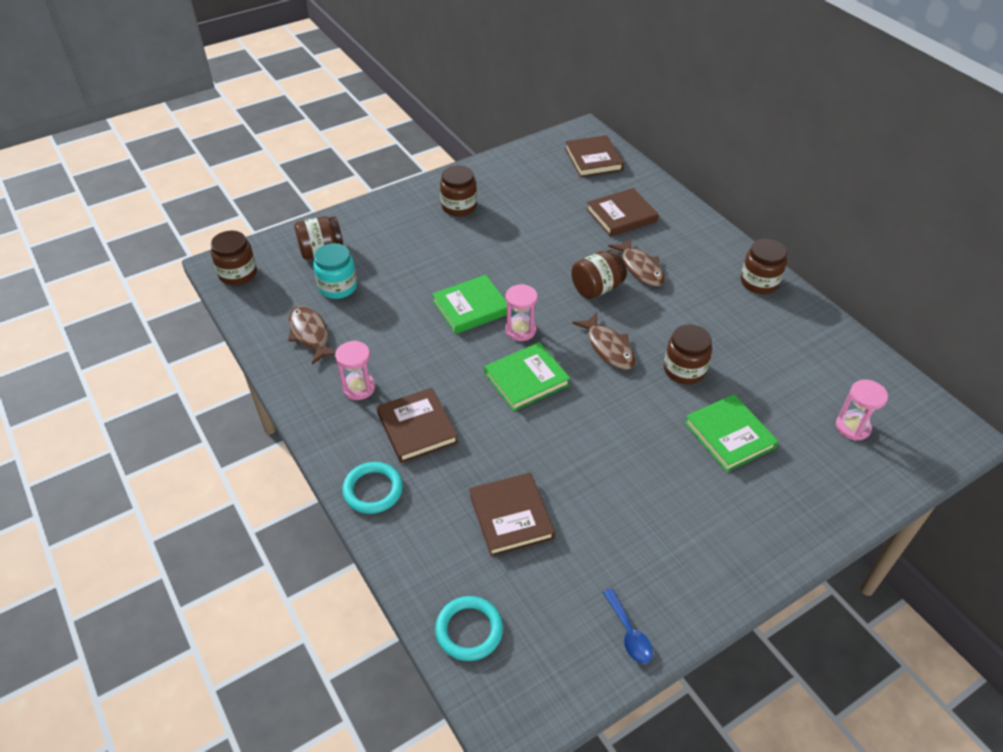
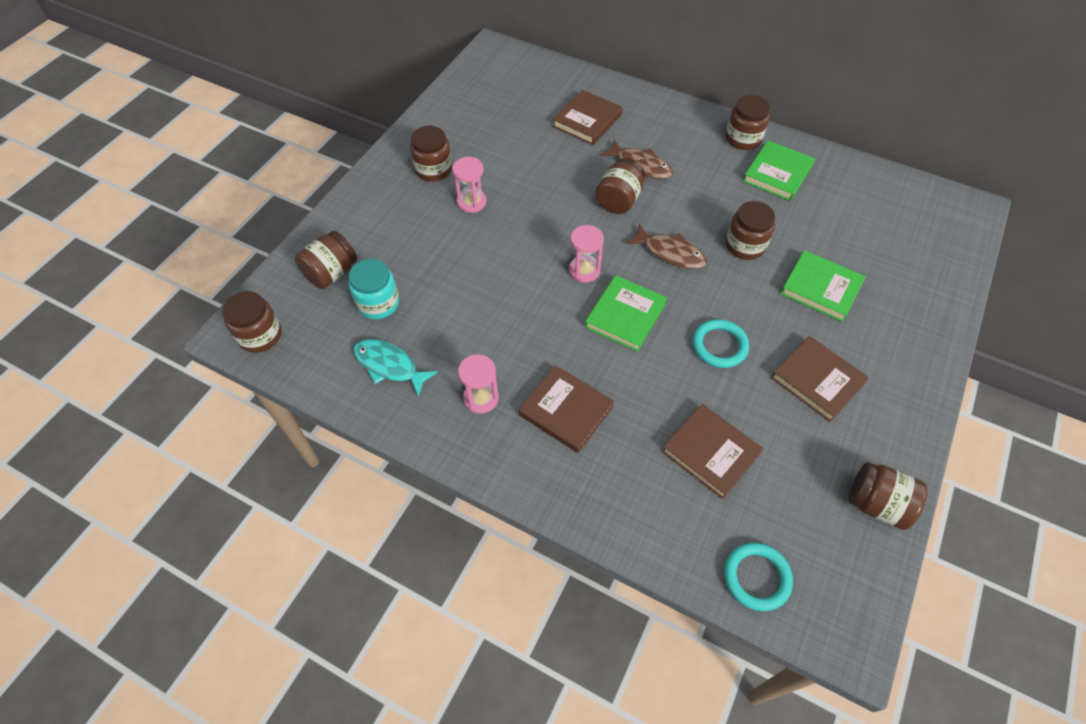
camera: 30 degrees left, 10 degrees up
(310, 334) = (389, 366): brown fish -> turquoise fish
(373, 490) = (574, 493): turquoise ring -> turquoise ring (719, 346)
(471, 307) = (523, 267): green book -> green book (777, 173)
(593, 159) = (521, 74): brown book -> brown book (817, 380)
(629, 633) = (876, 504): blue spoon -> brown jar
(852, 427) = (900, 237): pink hourglass -> pink hourglass (471, 202)

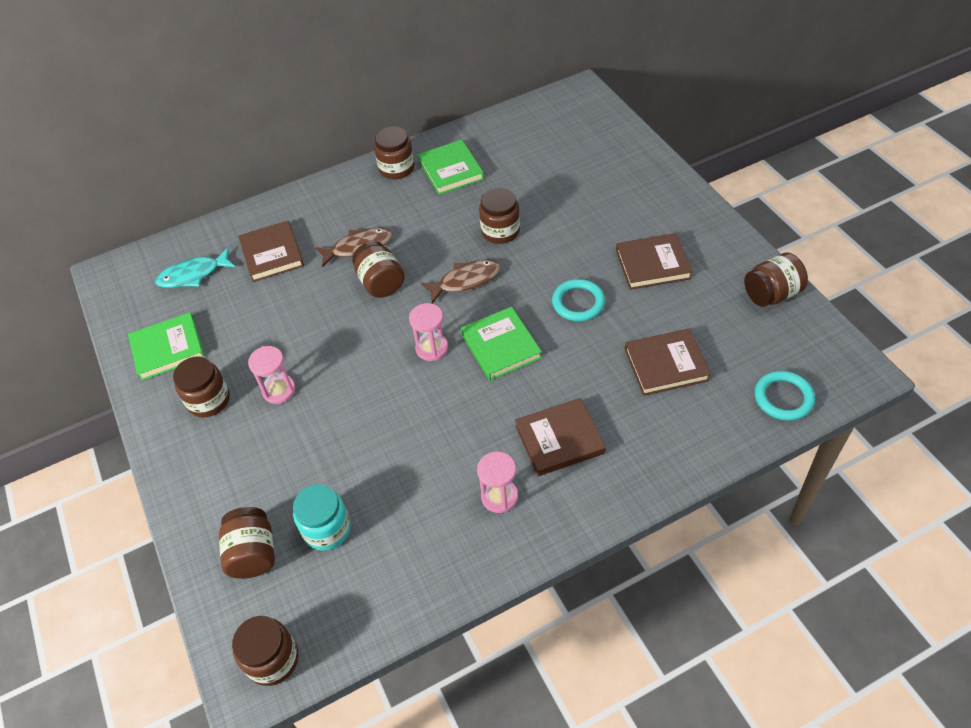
camera: 50 degrees left, 5 degrees down
(389, 366) = (407, 554): turquoise fish -> turquoise fish (193, 275)
(821, 288) = (577, 212): green book -> green book (168, 349)

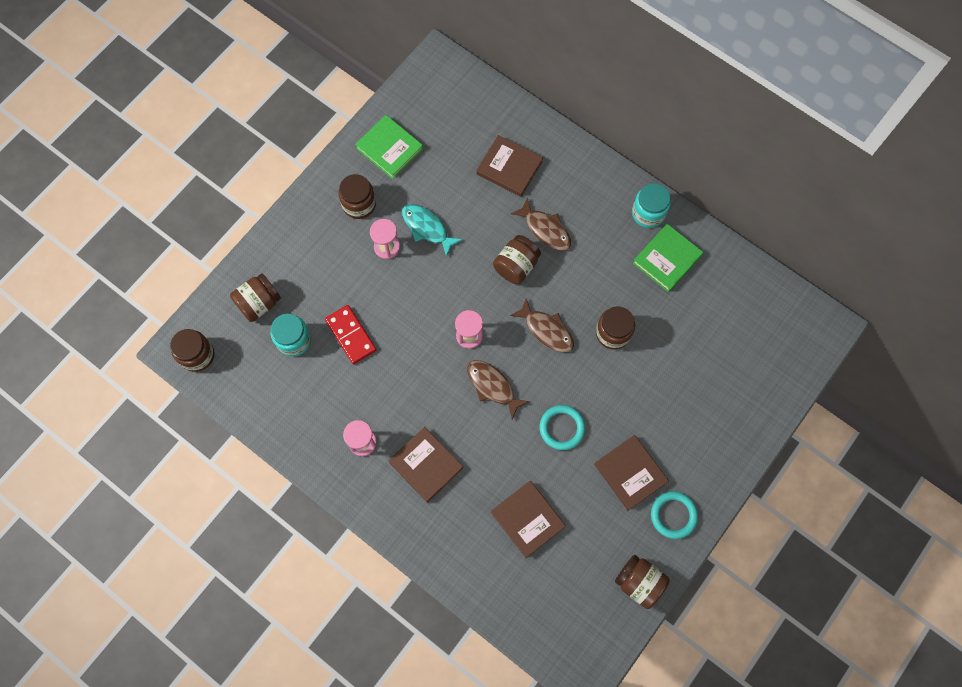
camera: 60 degrees right, 20 degrees up
(193, 275) = (463, 122): turquoise fish -> turquoise fish (427, 228)
(272, 254) = (509, 168): brown book -> brown book turned 75 degrees clockwise
(360, 463) = (350, 335): none -> red domino
(396, 168) = (648, 213): brown jar -> turquoise jar
(501, 346) = (492, 386): green book -> brown fish
(783, 398) = (532, 620): turquoise ring -> turquoise ring (673, 515)

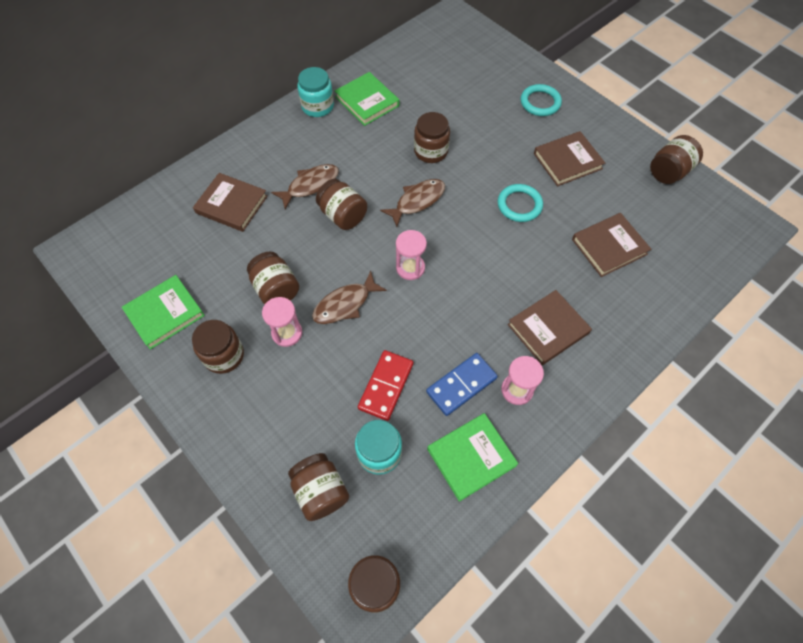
camera: 80 degrees left, 10 degrees down
(299, 411) = (471, 457): none -> green book
(350, 335) = (386, 386): red domino -> red domino turned 45 degrees counterclockwise
(360, 396) = (461, 385): none -> blue domino
(427, 228) = (276, 289): turquoise fish -> brown jar
(492, 386) = (469, 255): brown fish -> brown fish (345, 304)
(509, 168) = (232, 204): brown book -> brown book turned 75 degrees clockwise
(673, 515) = (608, 138): turquoise ring -> turquoise ring (540, 102)

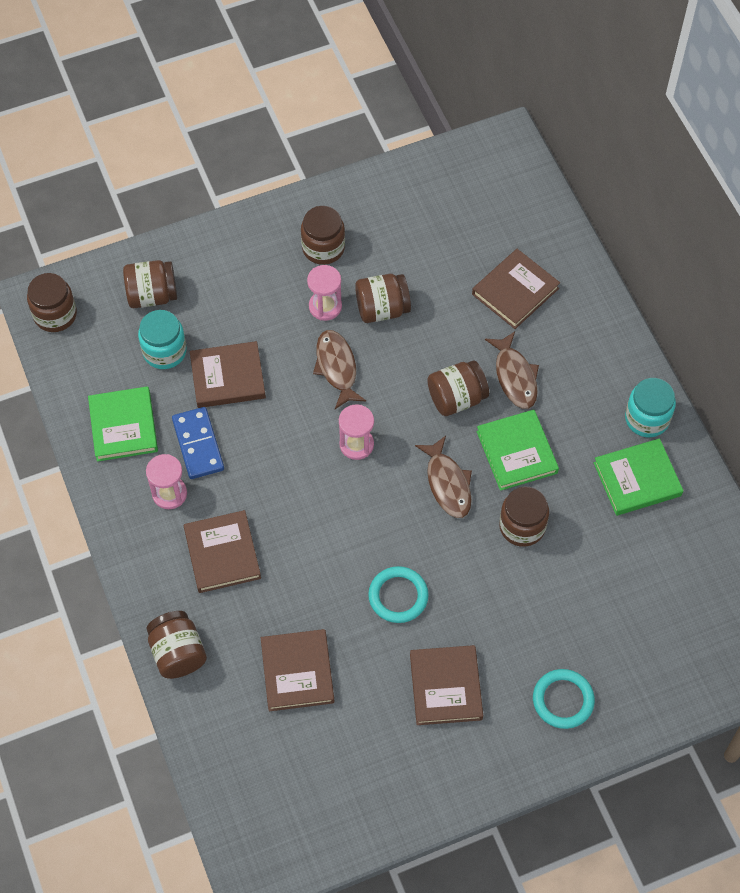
camera: 110 degrees right, 0 degrees up
(165, 313) = (393, 207): green book -> green book (517, 452)
(386, 386) = (228, 377): red domino -> brown book
(668, 172) = (380, 810): brown jar -> brown jar (178, 653)

